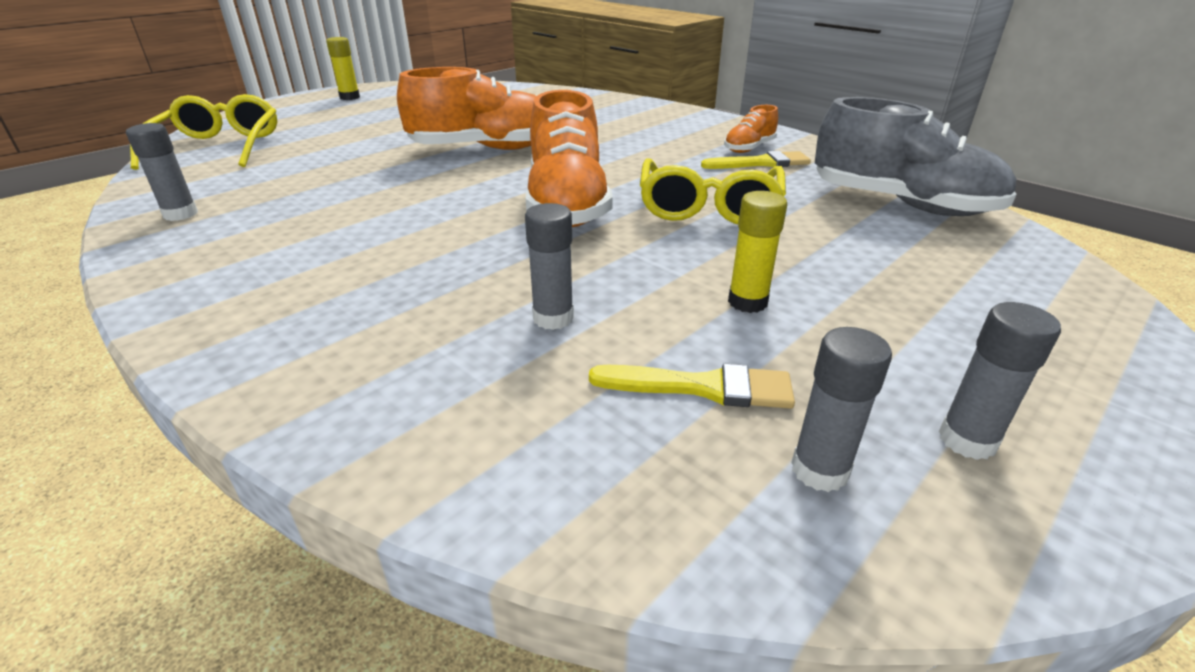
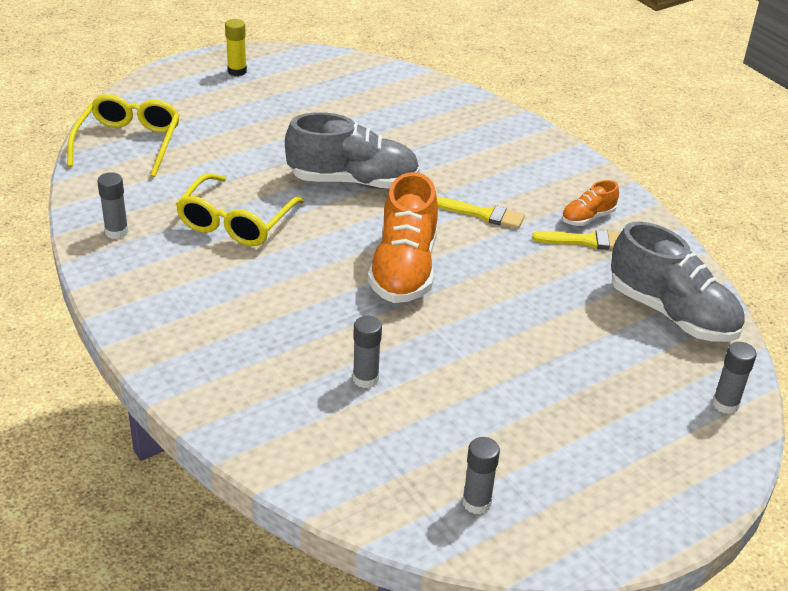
camera: 10 degrees right, 5 degrees up
(485, 149) = (353, 181): orange shoe -> grey shoe
(702, 387) = (438, 445): yellow brush -> yellow brush (483, 214)
(708, 207) = (514, 290): yellow glasses -> yellow glasses (236, 222)
(747, 302) = (496, 389): yellow glue stick -> none
(967, 440) = (566, 503): grey glue stick -> grey glue stick (725, 404)

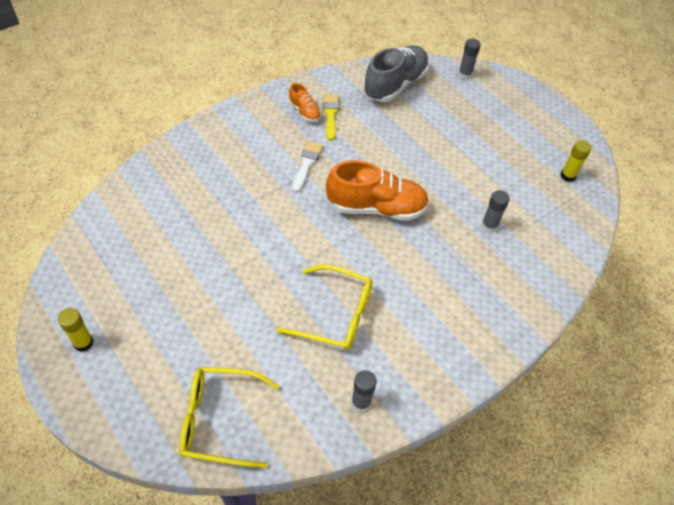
camera: 95 degrees left, 15 degrees up
(353, 181) = (271, 240): grey shoe -> none
(476, 503) = (568, 176): grey glue stick -> yellow glue stick
(483, 214) = (306, 164): yellow brush -> white brush

